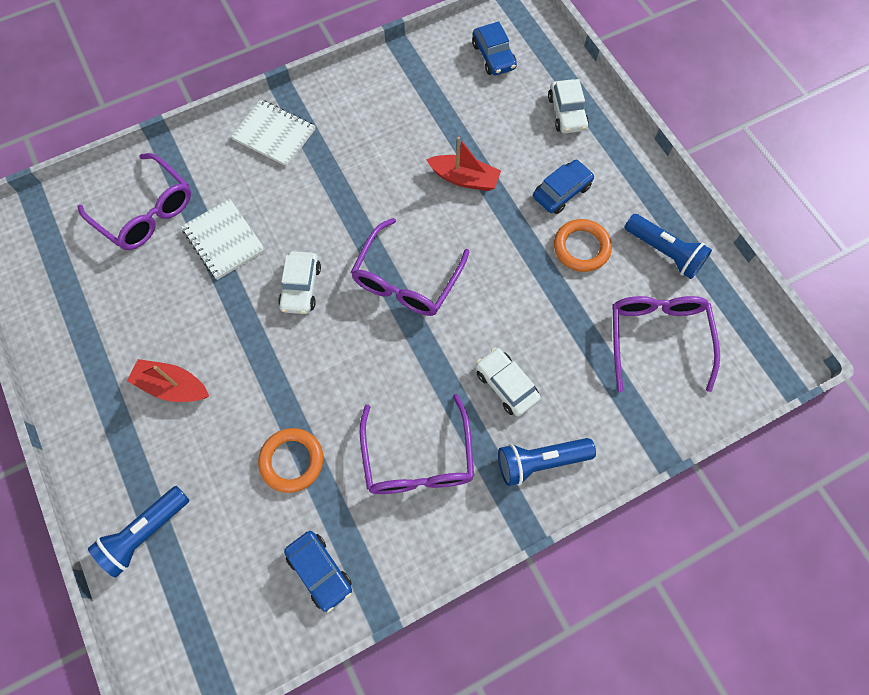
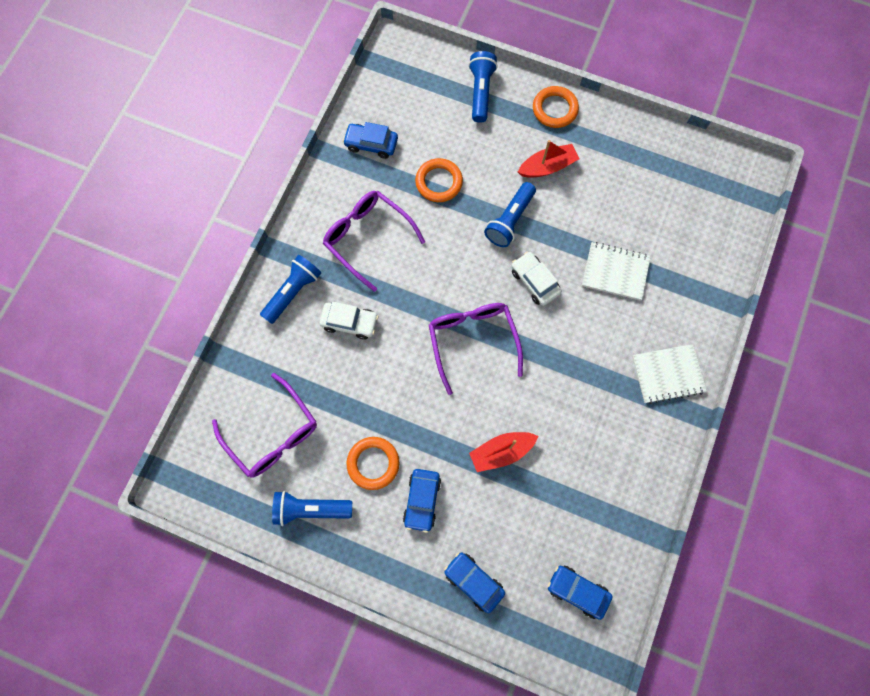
camera: 140 degrees right, 5 degrees up
(97, 443) = (555, 109): none -> orange ring
(146, 212) = (685, 249): purple glasses -> none
(264, 361) = (510, 220): none -> blue flashlight
(567, 113) = (473, 581): white car -> blue car

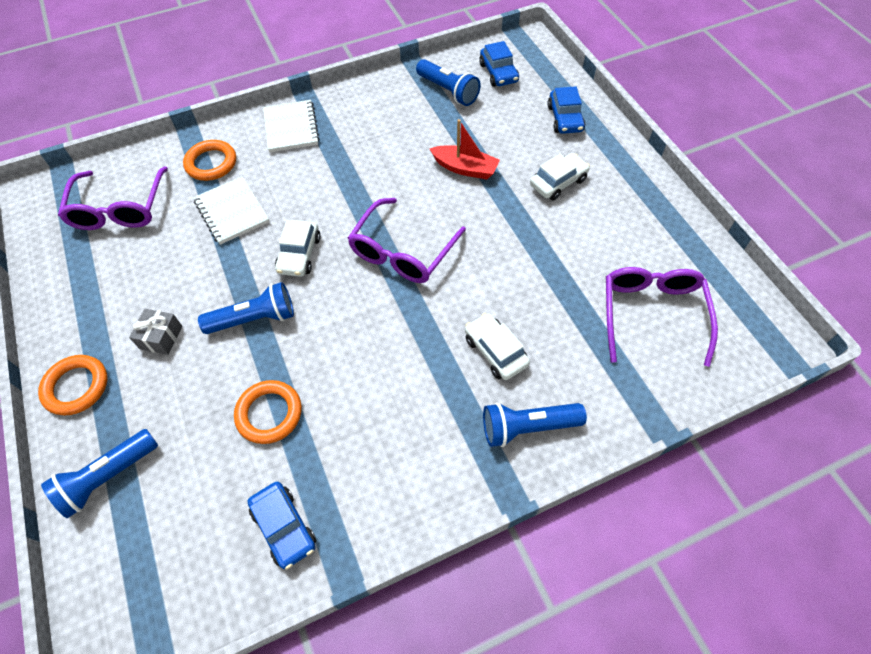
camera: 135 degrees left, 15 degrees down
(310, 509) = (658, 237): blue flashlight -> blue flashlight (448, 91)
(367, 238) = (399, 418): purple glasses -> purple glasses (119, 209)
(373, 463) = (576, 230): orange ring -> orange ring (211, 163)
(422, 500) = (558, 182): blue car -> white car
(547, 167) = (161, 337): red boat -> grey gift
(668, 374) = (291, 128): white notebook -> white notebook turned 45 degrees clockwise

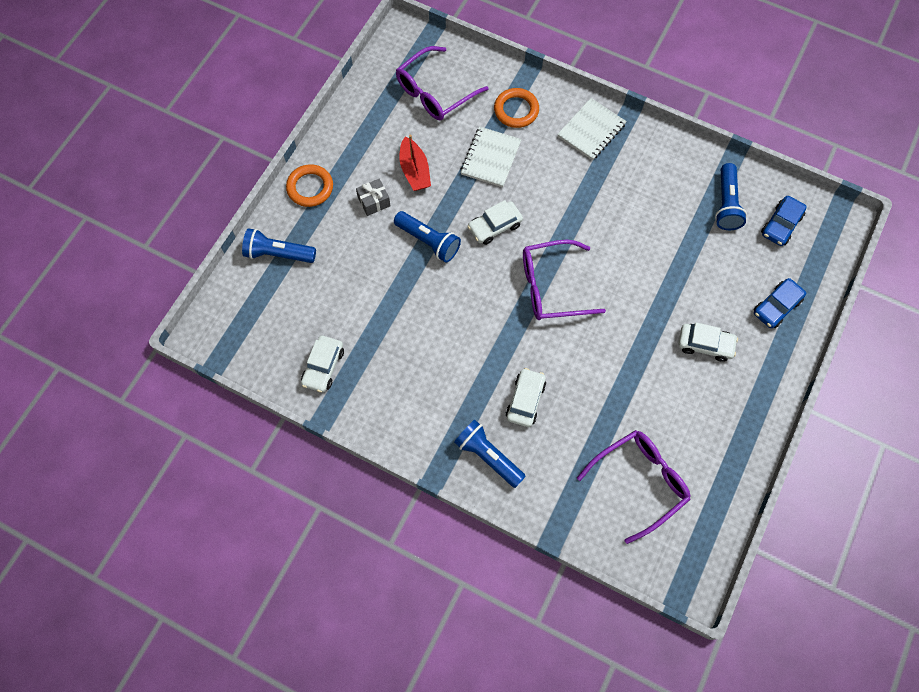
camera: 50 degrees right, 10 degrees up
(269, 414) = (378, 303): orange ring -> none
(284, 527) = (323, 367): blue car -> white car
(465, 168) = (660, 272): red boat -> red boat (414, 171)

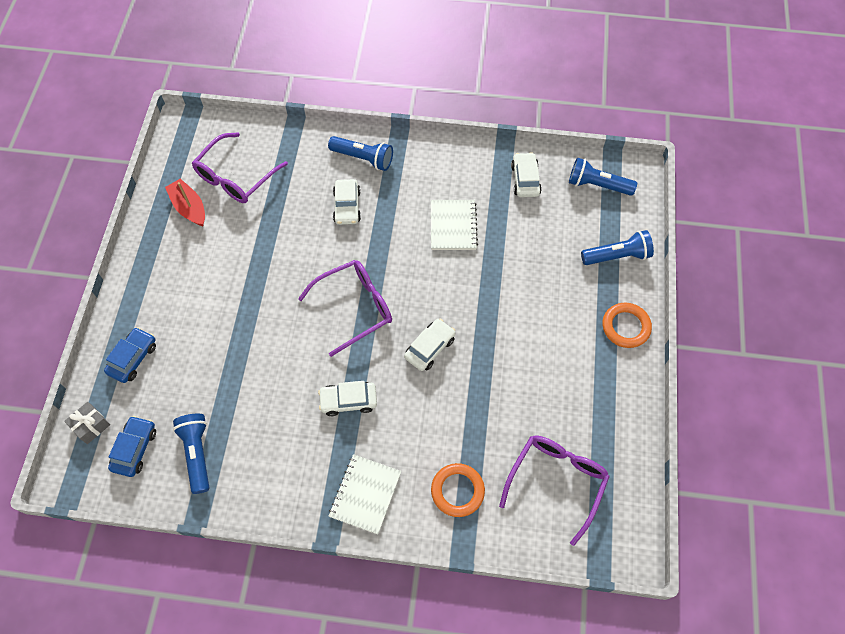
camera: 160 degrees right, 5 degrees down
(374, 201) = (557, 333): grey gift -> grey gift (91, 426)
(414, 171) = (534, 379): red boat -> red boat (189, 207)
(428, 241) = (487, 312): blue flashlight -> blue flashlight (597, 185)
(490, 158) = (462, 421): white notebook -> white notebook (453, 226)
(705, 344) = (198, 301): white car -> white car (348, 401)

